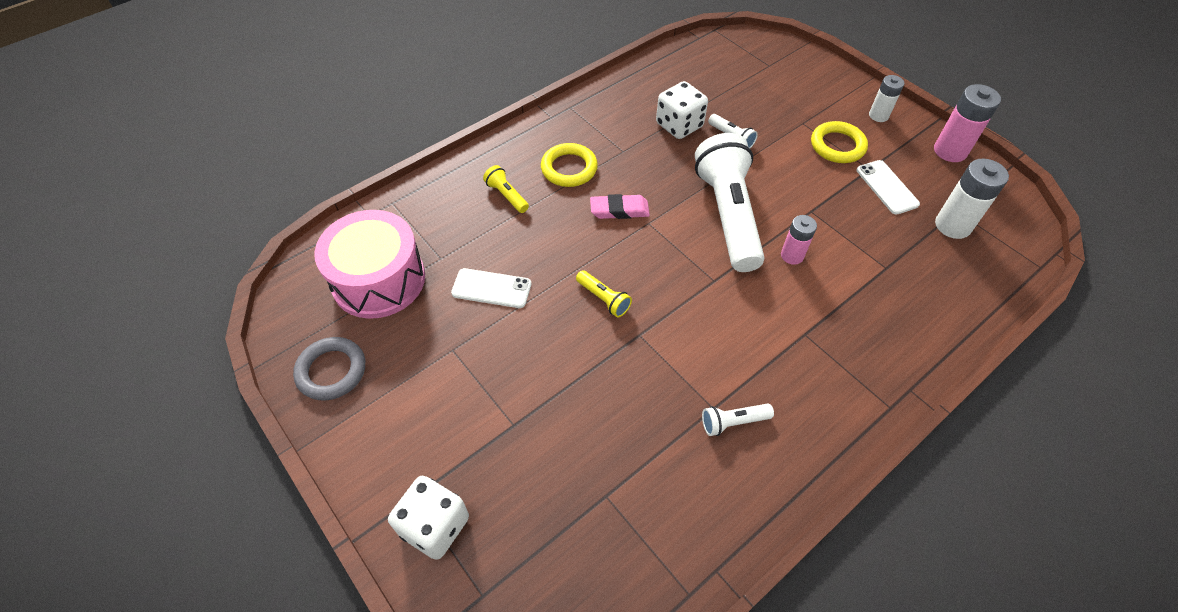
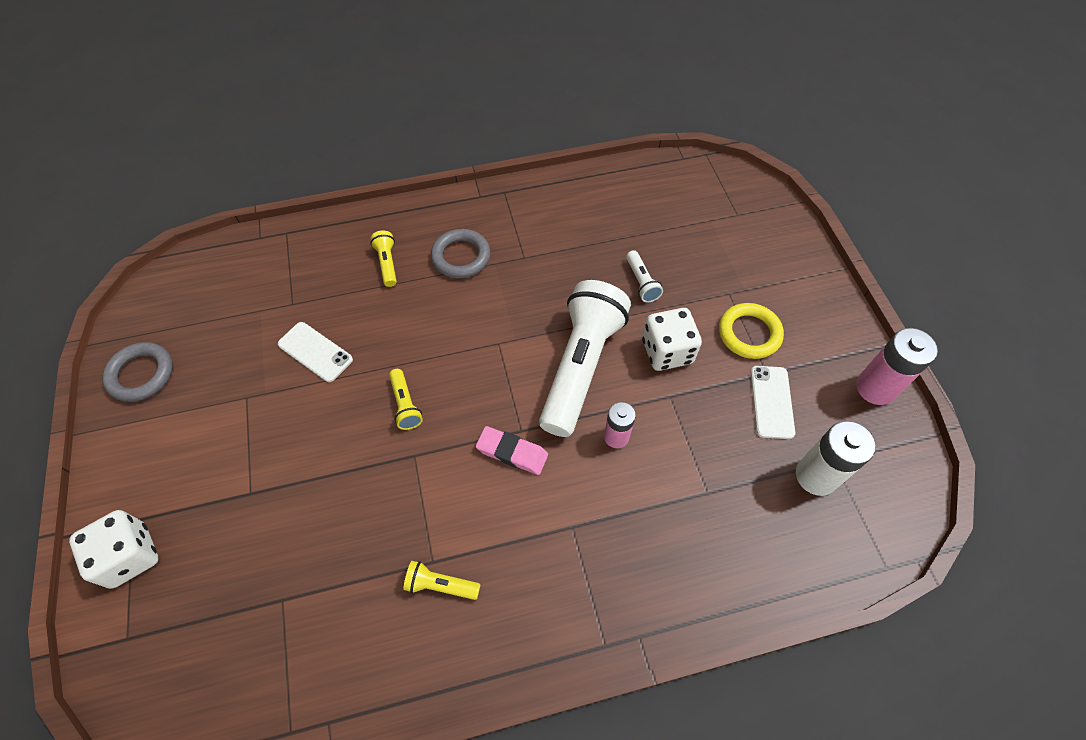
camera: 25 degrees right, 5 degrees up
(379, 280) = (229, 304): pink drum -> none
(569, 168) = (461, 257): yellow ring -> grey ring
(619, 210) = (479, 319): pink eraser -> pink eraser (512, 452)
(679, 125) = (597, 249): white dice -> white dice (667, 351)
(733, 422) = (440, 585): white flashlight -> yellow flashlight
(878, 115) = (820, 315): white battery -> none

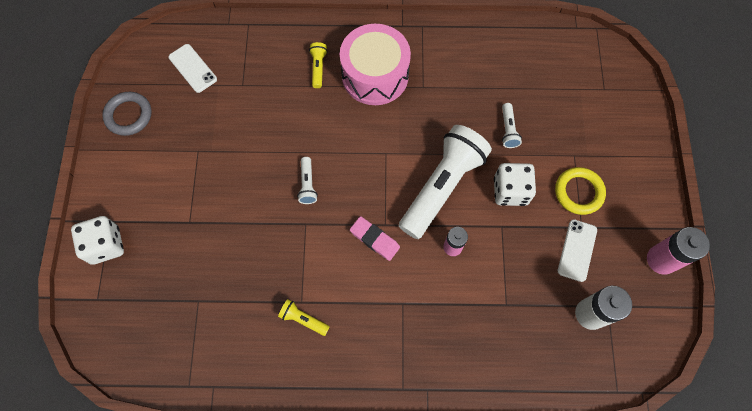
camera: 15 degrees right, 10 degrees up
(315, 352) = (252, 127): white phone -> white phone (193, 68)
(405, 404) = (307, 184): yellow flashlight -> white flashlight
(461, 257) = (375, 75): grey ring -> pink drum

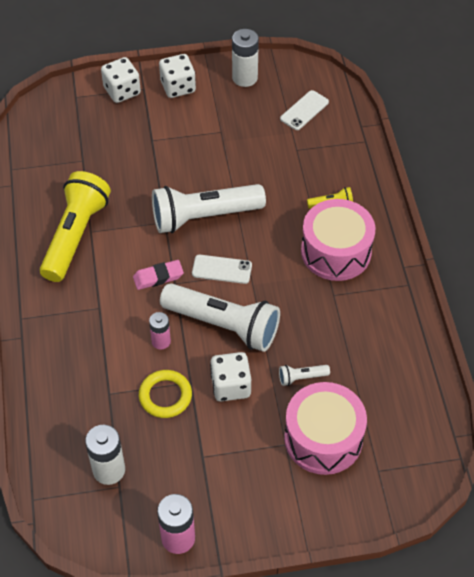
camera: 80 degrees right, 15 degrees down
(119, 184) = (178, 87): none -> white dice
(129, 115) = (245, 78): grey ring -> white battery
(303, 319) = (75, 235): yellow flashlight -> yellow flashlight, size x2.44
(307, 184) = (204, 217): white flashlight -> white flashlight, size x2.44
(374, 239) = (158, 277): pink eraser -> pink eraser turned 45 degrees clockwise
(571, 124) = (323, 438): none -> pink drum
(577, 250) = (175, 453): white phone -> white phone (222, 269)
(578, 192) = (242, 451): yellow ring -> yellow ring (165, 396)

